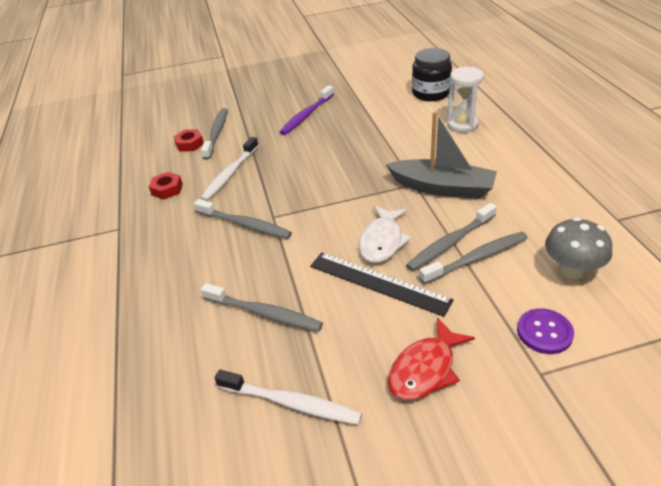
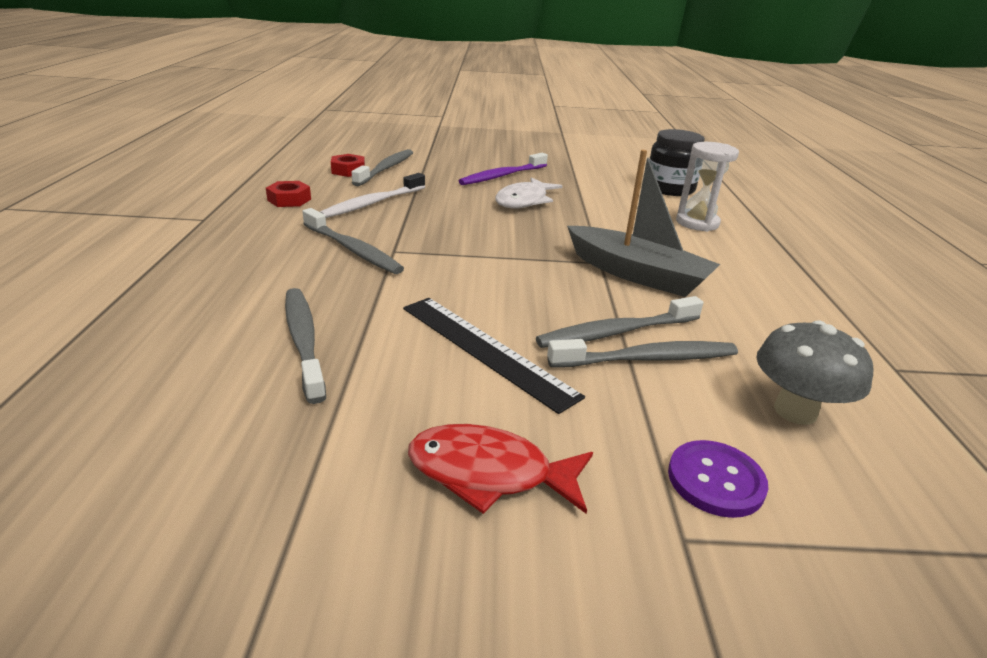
camera: 10 degrees right, 10 degrees down
(264, 313) = (303, 341): grey toothbrush -> grey toothbrush turned 150 degrees counterclockwise
(291, 403) = (254, 456): white toothbrush -> none
(382, 241) = (520, 307): white fish -> white fish (524, 201)
(425, 369) = (489, 473): red fish -> red fish turned 45 degrees clockwise

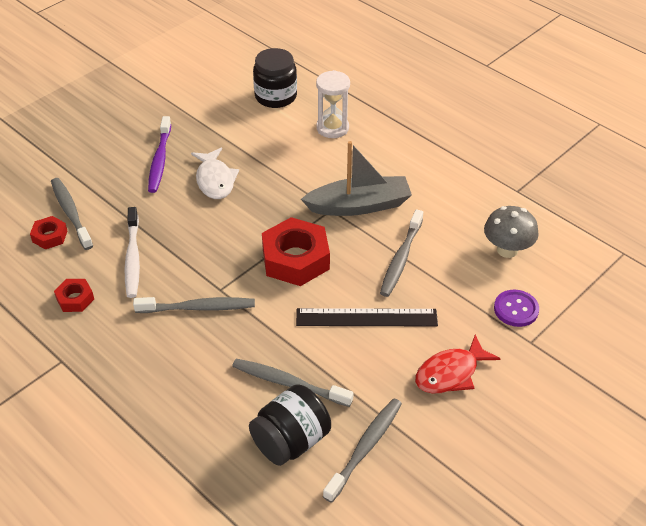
camera: 45 degrees left, 15 degrees up
(199, 384) = (291, 441): none -> black jar
(499, 271) = (296, 259): none -> red nut
(647, 359) = (431, 265): grey toothbrush -> grey toothbrush (365, 448)

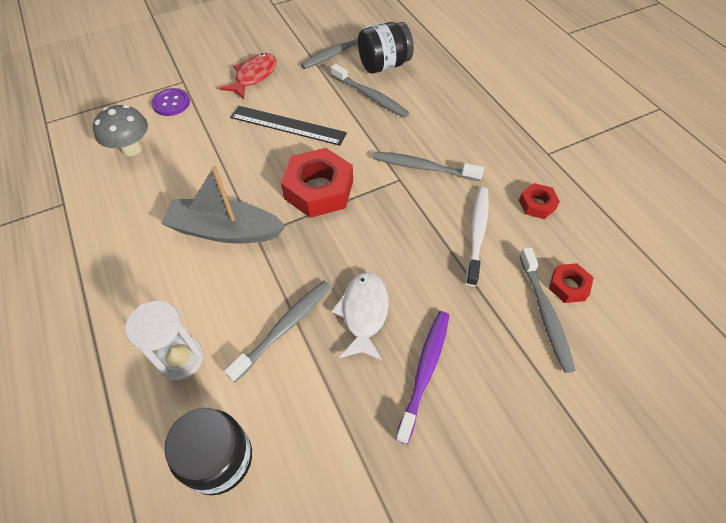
camera: 160 degrees left, 10 degrees up
(401, 259) = (226, 165): grey toothbrush -> grey toothbrush (284, 328)
(450, 373) = (254, 76): red fish -> red fish turned 45 degrees counterclockwise

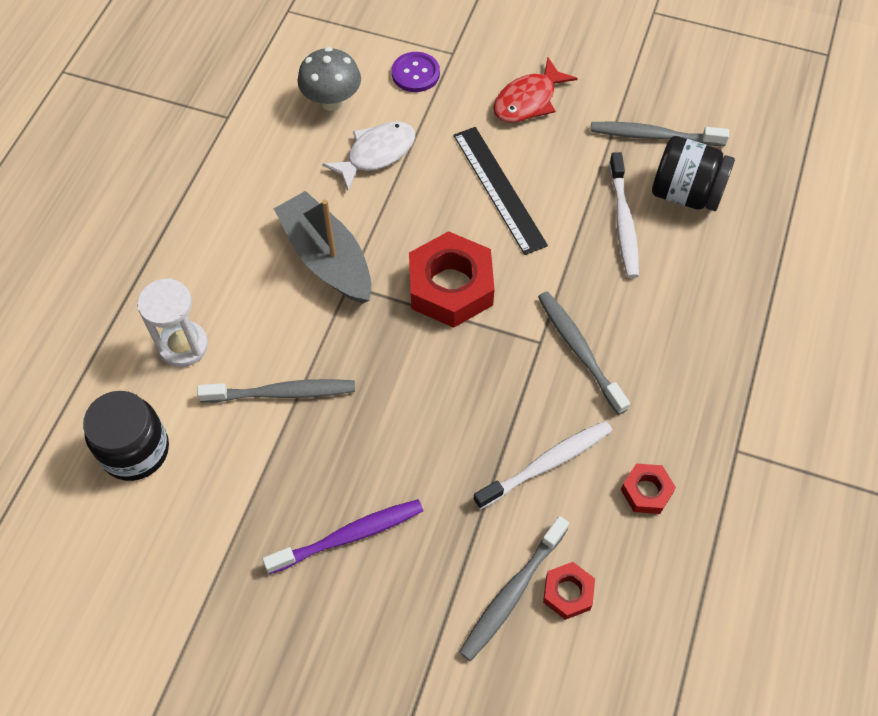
camera: 45 degrees right, 5 degrees up
(254, 76) = (528, 100): red fish -> red fish turned 150 degrees clockwise
(364, 313) = (357, 441): white fish -> white fish (376, 154)
(370, 96) = (623, 222): grey toothbrush -> white toothbrush

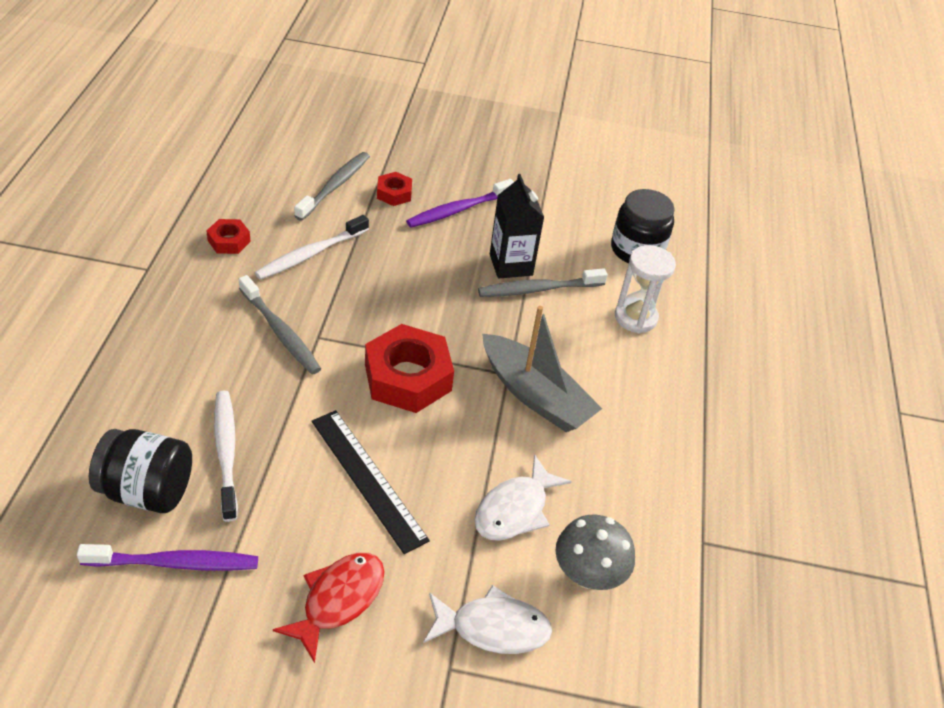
camera: 165 degrees right, 15 degrees down
(304, 433) = (511, 265): none -> black carton
(415, 73) = (493, 628): purple button -> white fish
(568, 593) = (294, 187): red nut -> red nut (394, 193)
(653, 136) = (175, 563): grey toothbrush -> purple toothbrush

